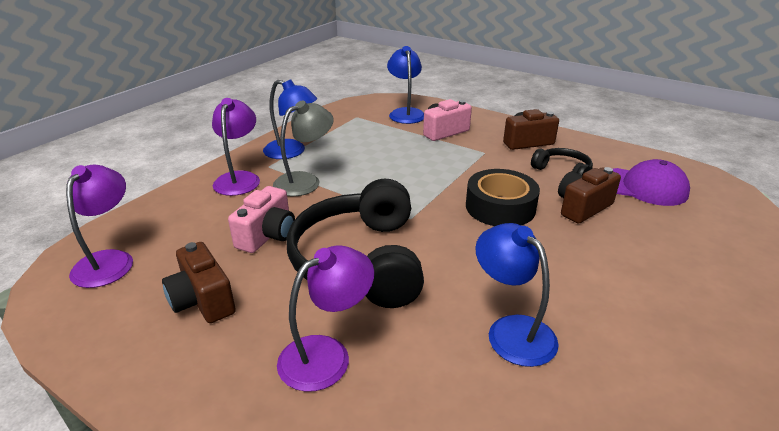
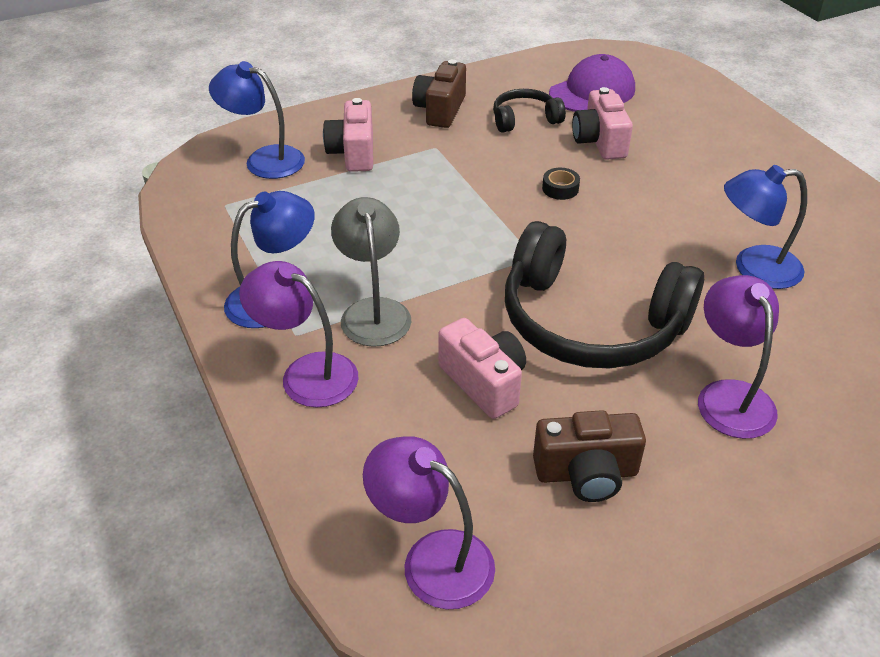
camera: 60 degrees left, 10 degrees up
(500, 207) = (560, 188): black tape -> black tape, size x0.43
(582, 207) = (599, 142): brown camera -> pink camera

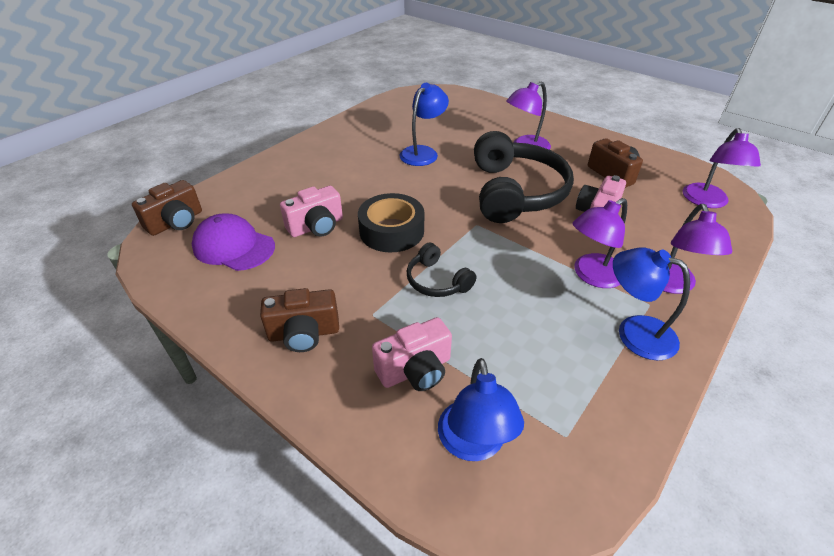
camera: 115 degrees left, 0 degrees up
(373, 311) = (592, 276): grey lamp -> purple lamp
(524, 119) = (298, 273): black headphones -> black headphones (437, 281)
(560, 188) = (391, 231): black tape -> black tape, size x2.30
(655, 66) = (176, 222): none -> brown camera
(754, 268) = (423, 152): blue lamp -> blue lamp turned 120 degrees counterclockwise

